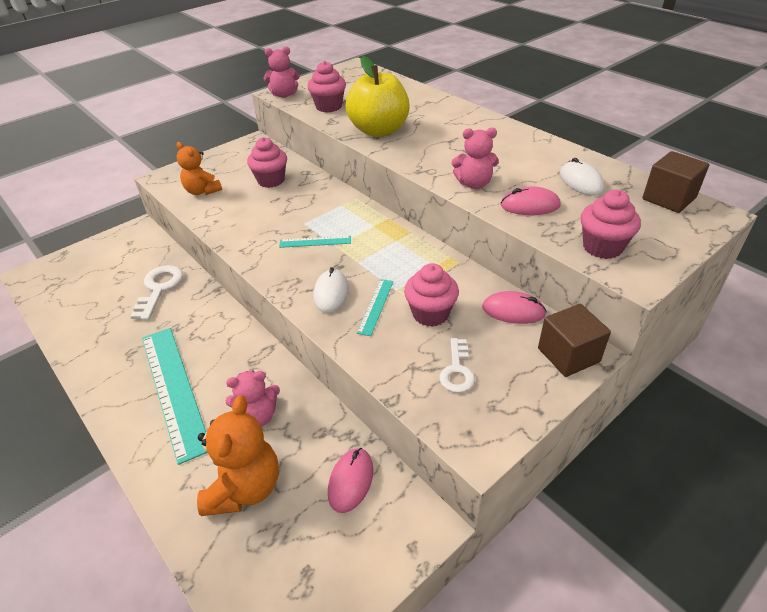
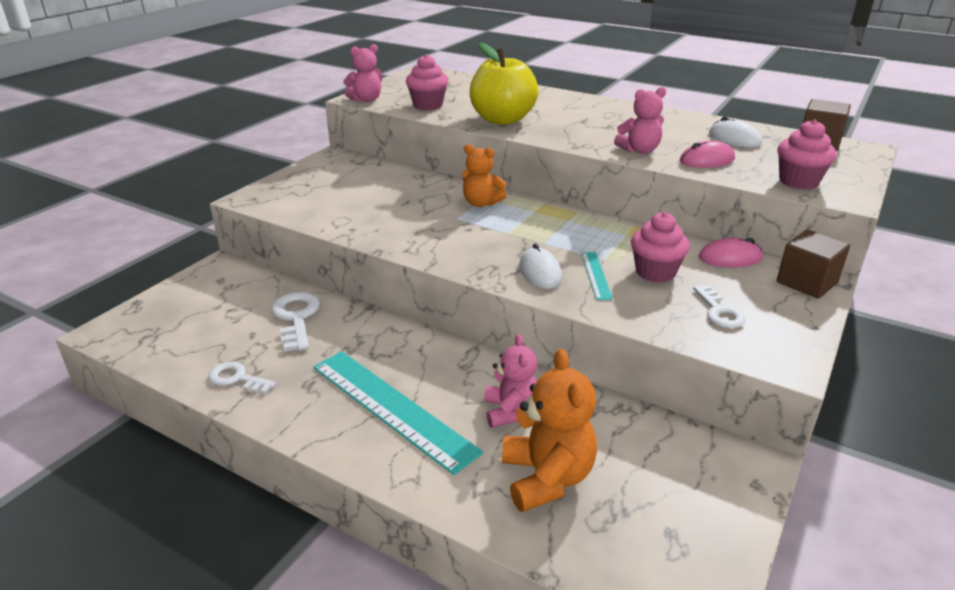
camera: 20 degrees left, 10 degrees down
(87, 336) = (237, 378): none -> white key
(202, 191) = (311, 205): orange teddy bear -> orange teddy bear (481, 203)
(258, 416) = (510, 411): pink teddy bear -> pink teddy bear turned 60 degrees counterclockwise
(271, 180) = (386, 187): pink cupcake -> none
(315, 241) = (484, 232): turquoise ruler -> none
(350, 481) = (654, 445): pink mouse -> none

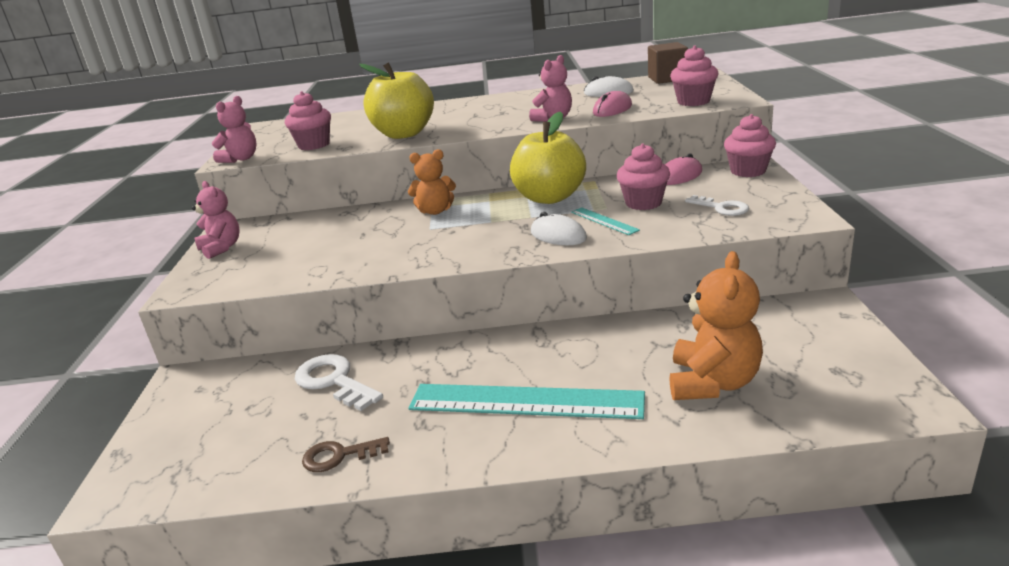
camera: 30 degrees left, 5 degrees down
(237, 378) = (339, 456): white key -> brown key
(510, 411) = (625, 355): pink teddy bear -> pink teddy bear (221, 248)
(546, 478) = (712, 383): orange teddy bear -> orange teddy bear turned 60 degrees clockwise
(584, 230) = (549, 197): none -> yellow apple
(807, 282) = (748, 171): brown cube -> pink cupcake

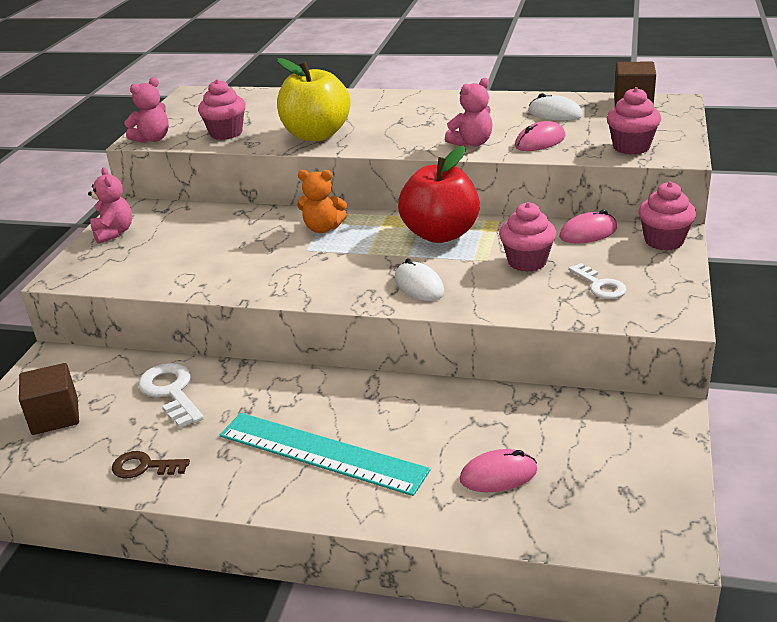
camera: 15 degrees right, 5 degrees up
(211, 430) = (55, 416): none -> brown cube
(549, 197) = (440, 234): yellow apple -> red apple
(604, 221) = (473, 277): turquoise ruler -> none
(712, 383) = (498, 475): orange teddy bear -> pink mouse

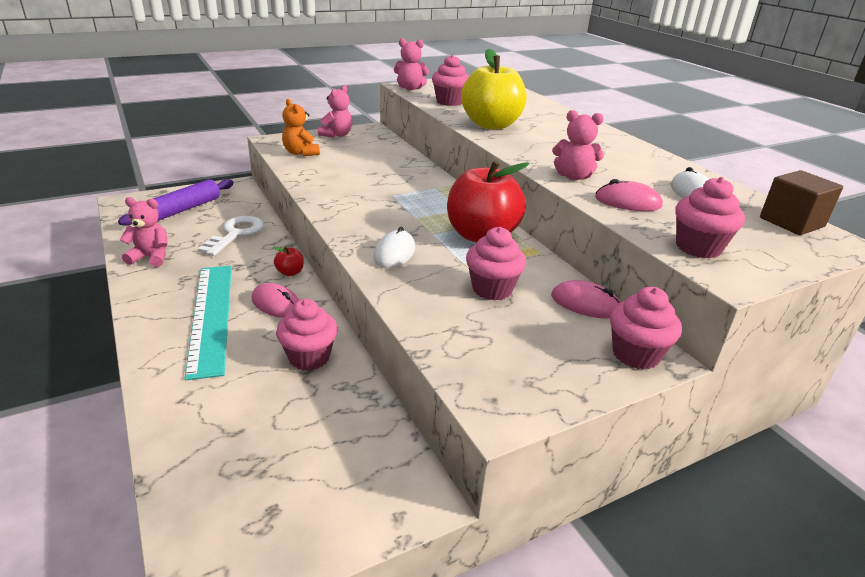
camera: 45 degrees right, 0 degrees up
(55, 416) = (182, 210): brown cube -> purple rolling pin
(144, 467) = (151, 257): brown key -> pink teddy bear
(299, 379) = (290, 272): none -> red apple
(323, 228) = (427, 190): orange teddy bear -> orange teddy bear (300, 153)
(453, 412) = (309, 357): none -> pink cupcake
(498, 475) = (241, 416): pink mouse -> pink mouse (276, 304)
(600, 285) = (502, 342): white key -> none

